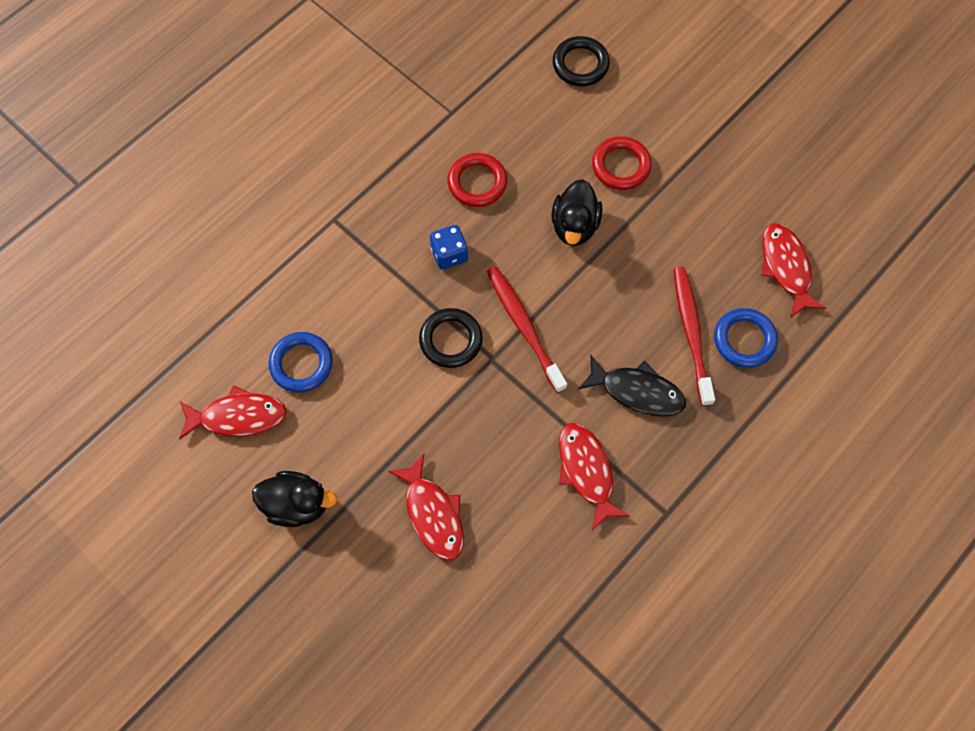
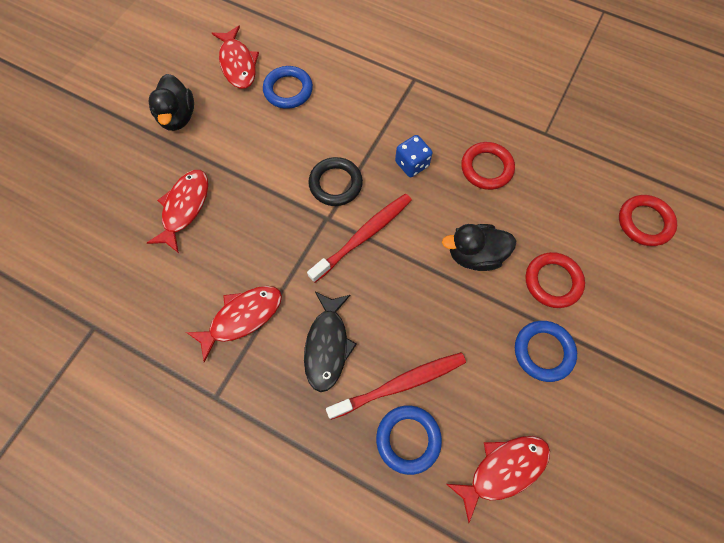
camera: 75 degrees right, 0 degrees up
(433, 514) = (184, 208): red fish -> red fish turned 150 degrees clockwise
(580, 64) = (644, 222): black ring -> red ring
(688, 198) = (543, 351): none -> blue ring

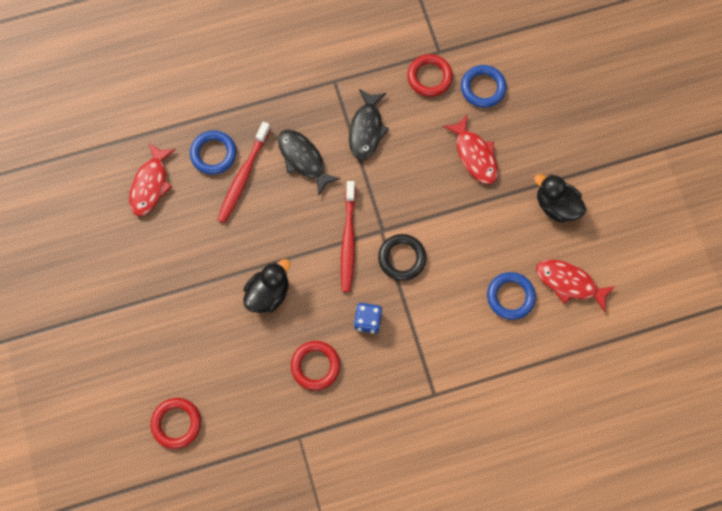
camera: 135 degrees right, 5 degrees up
(242, 317) = (366, 129): red fish -> black fish
(543, 351) = (177, 269): blue ring -> blue ring (483, 88)
(552, 281) = (205, 320): red ring -> red ring (429, 77)

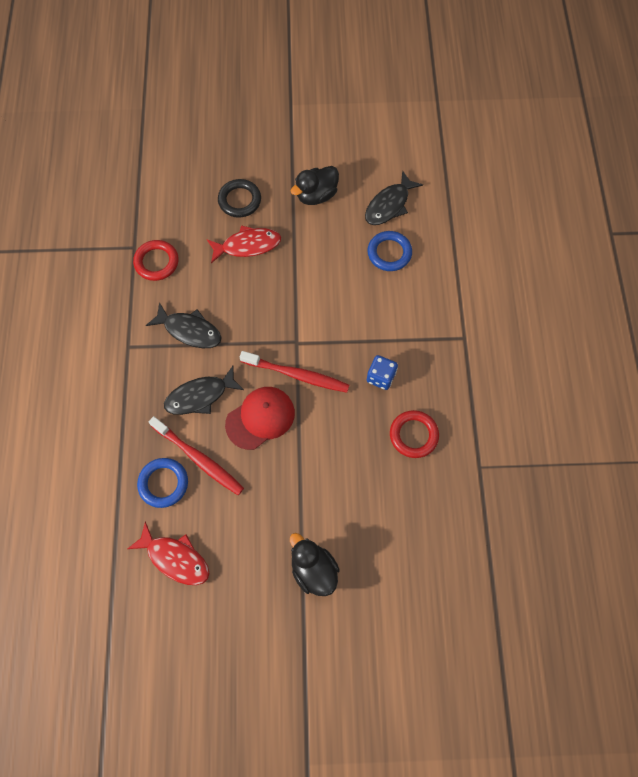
camera: 75 degrees left, 5 degrees down
(176, 423) = (442, 585): red ring -> none
(268, 293) = (329, 462): black duck -> black duck (313, 569)
(295, 219) = (260, 418): none -> red cap
(402, 258) = (328, 332): black ring -> black ring (239, 200)
(483, 88) = (184, 221): blue ring -> none
(569, 283) = (389, 205): red fish -> black fish

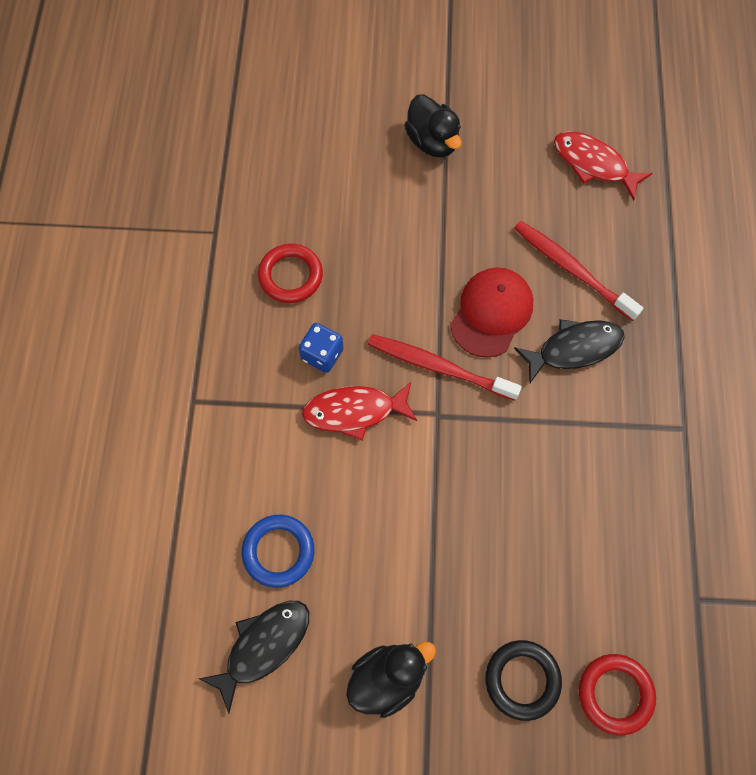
camera: 175 degrees left, 0 degrees up
(156, 262) = (656, 567): red ring -> red ring (615, 694)
(163, 483) = (615, 244): blue ring -> none
(189, 330) = (595, 446): black fish -> none
(247, 245) = (508, 586): red fish -> red fish (354, 411)
(260, 418) = (491, 313): red cap -> red cap turned 150 degrees clockwise

